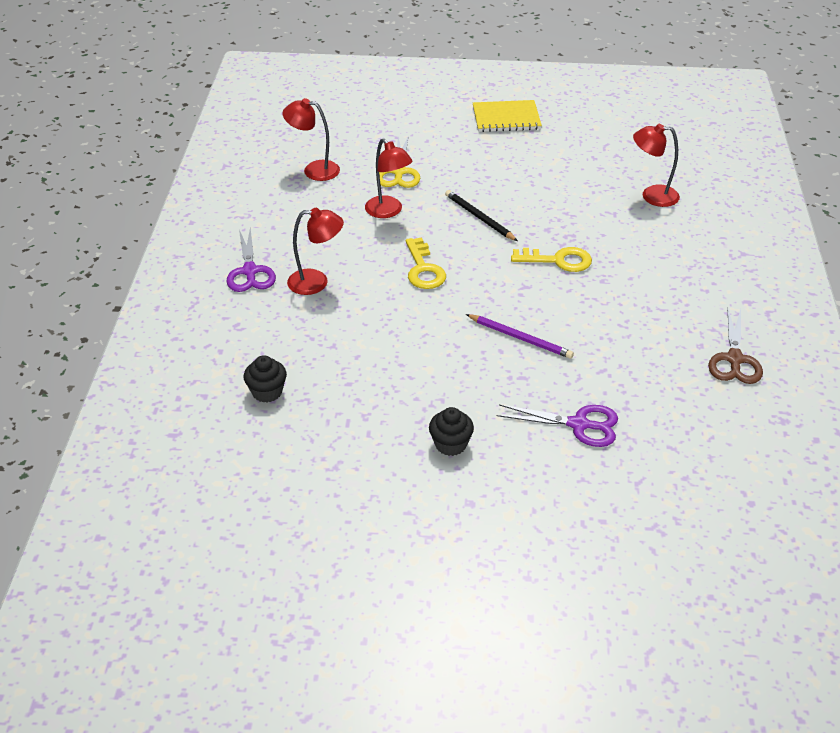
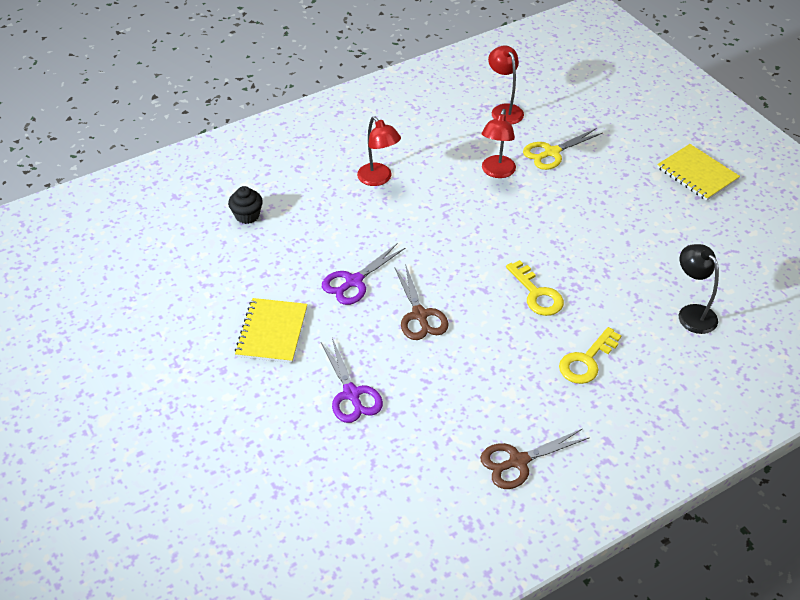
camera: 55 degrees right, 5 degrees up
(250, 271) = (358, 142): purple scissors -> purple scissors (354, 281)
(423, 269) = (448, 224): yellow key -> yellow key (587, 361)
(450, 444) = (272, 332): black cupcake -> yellow notebook
(479, 218) = (543, 223): black pencil -> none
(520, 338) = (420, 315): purple pencil -> brown scissors
(652, 196) = (692, 313): red lamp -> black lamp

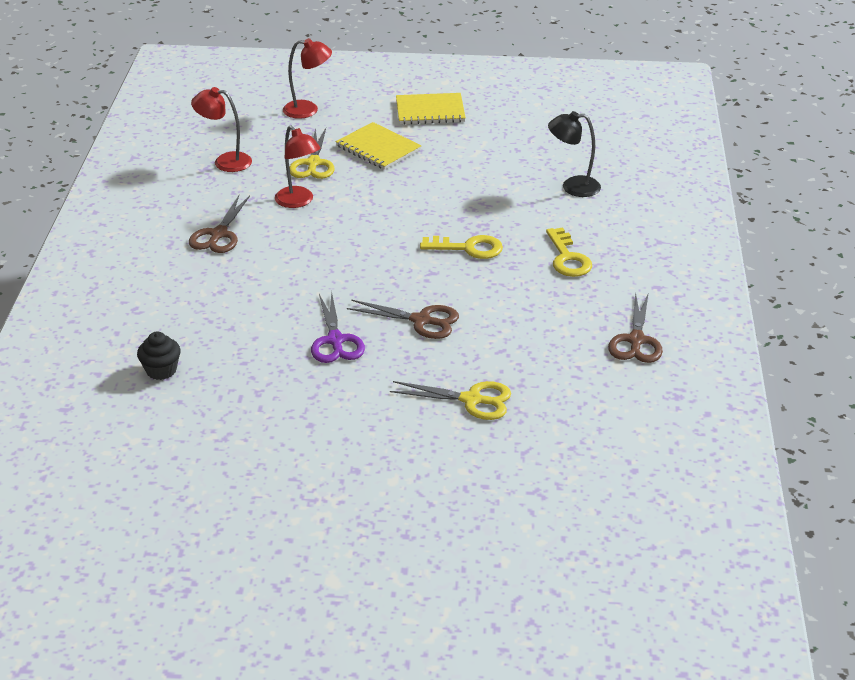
camera: 55 degrees left, 10 degrees down
(272, 332) = (341, 418): yellow notebook -> yellow notebook (378, 148)
(351, 394) = (471, 400): purple scissors -> yellow scissors
(378, 179) = (219, 269): red lamp -> red lamp (308, 110)
(416, 156) = (219, 234): none -> brown scissors

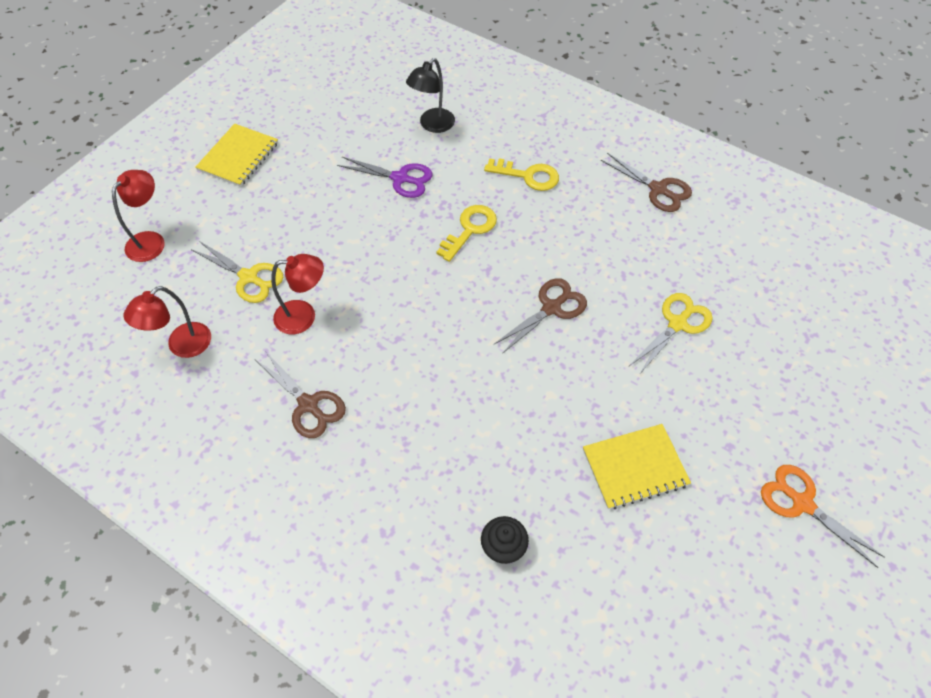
camera: 60 degrees left, 20 degrees up
(327, 532) = (802, 503): none -> orange scissors
(335, 340) = (542, 382): purple scissors -> purple scissors (400, 178)
(378, 148) = (266, 219): yellow notebook -> yellow notebook (635, 467)

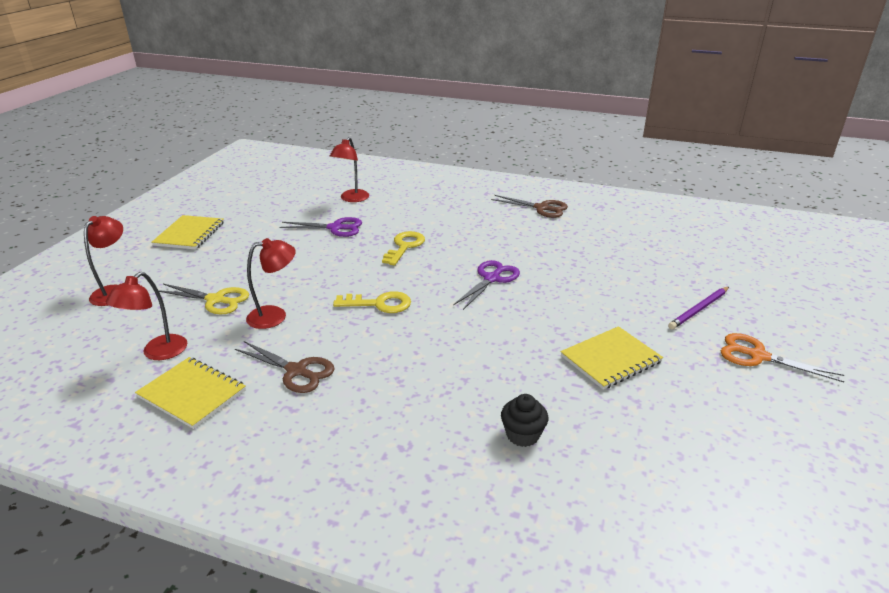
camera: 15 degrees left, 25 degrees down
(206, 412) = (192, 394): none -> yellow notebook
(432, 125) = (352, 199): black lamp -> red lamp
(528, 176) = (439, 214): yellow key -> yellow key (379, 304)
(551, 308) = (491, 279): brown scissors -> purple scissors
(677, 324) = (596, 272): yellow scissors -> none
(771, 414) = (699, 309): none -> purple pencil

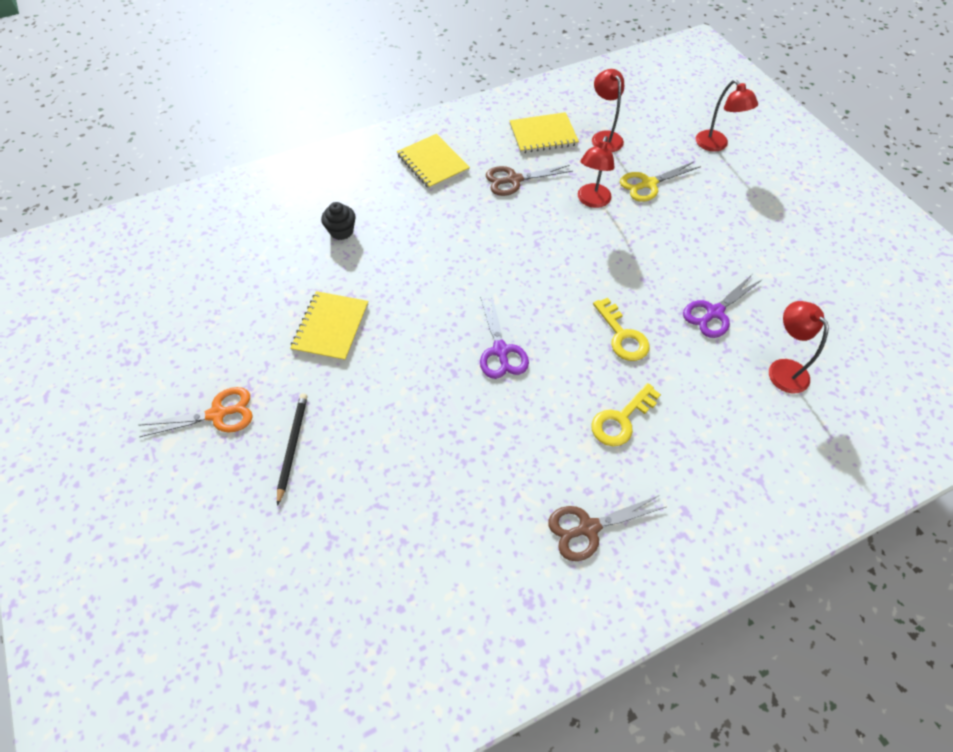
camera: 135 degrees right, 25 degrees up
(189, 234) = (794, 215): yellow notebook -> yellow notebook (433, 163)
(379, 304) = (545, 259): yellow key -> yellow key (621, 419)
(699, 309) = (292, 446): purple pencil -> black pencil

